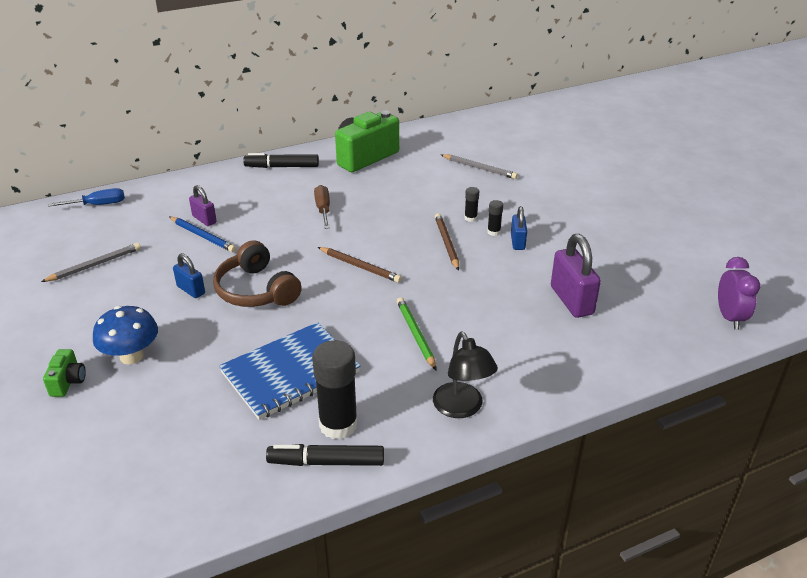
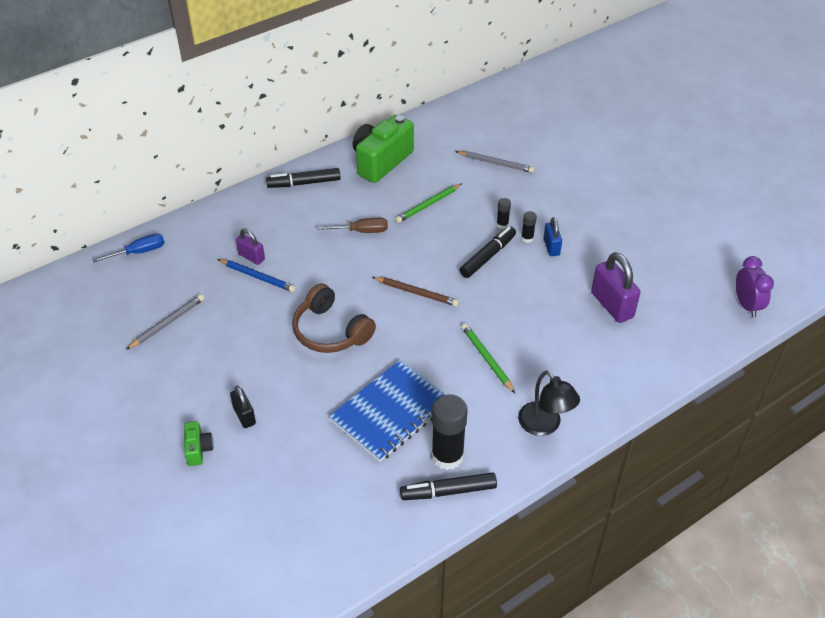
camera: 10 degrees left, 10 degrees up
(131, 356) = (244, 416): blue mushroom -> black padlock
(191, 290) = (270, 339): blue padlock -> none
(323, 209) = (361, 231): brown screwdriver -> brown screwdriver turned 105 degrees clockwise
(399, 195) = (428, 205): none -> green pencil
(446, 243) = (488, 256): brown pencil -> black marker

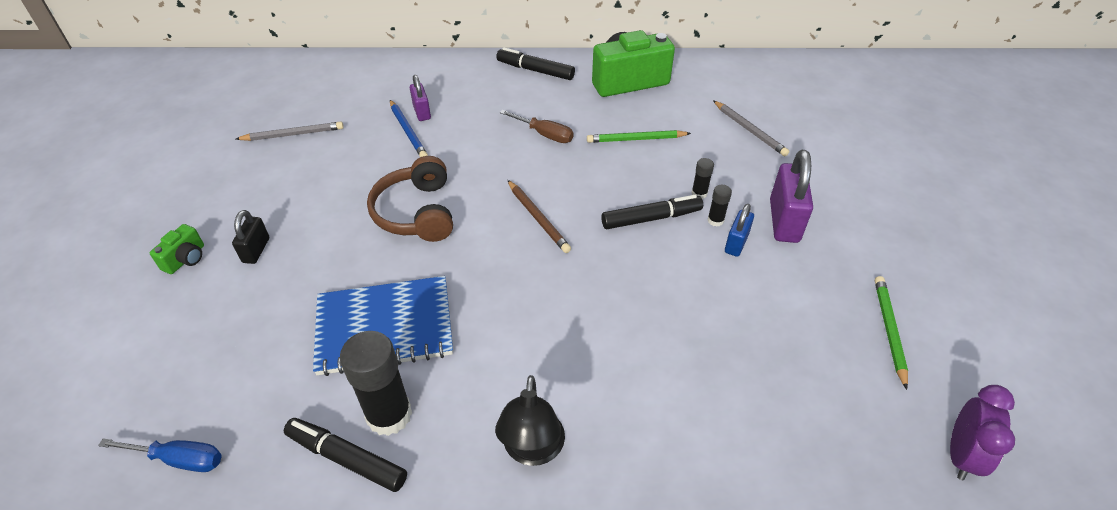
camera: 35 degrees right, 0 degrees up
(139, 252) = (339, 68): blue screwdriver -> blue screwdriver (179, 459)
(487, 359) = (542, 328): green pencil -> green pencil (889, 330)
(612, 305) = (755, 349): purple padlock -> purple padlock (784, 221)

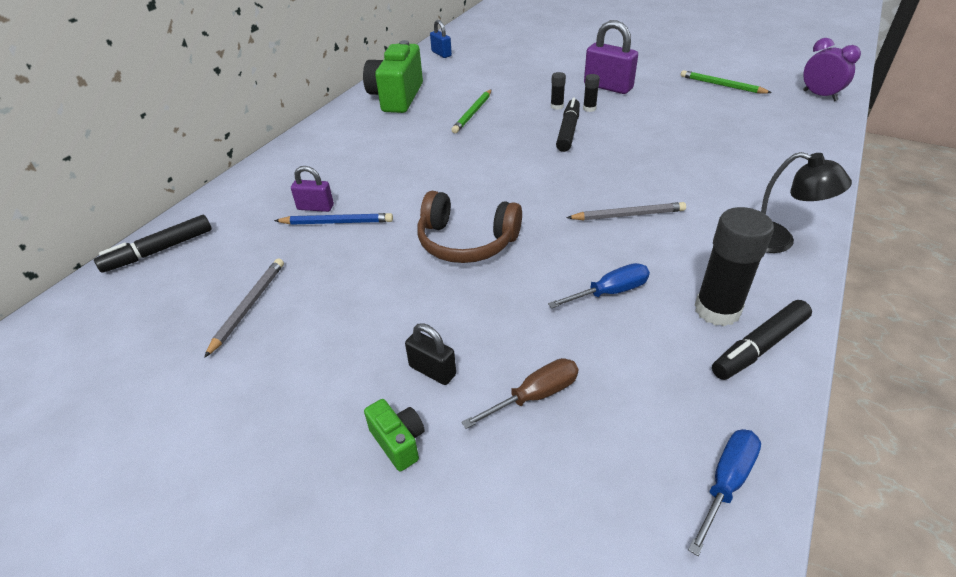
camera: 60 degrees left, 5 degrees down
(384, 327) = (609, 292): blue notebook -> blue screwdriver
(535, 70) = (329, 133): black marker -> black marker (159, 251)
(538, 218) = (528, 178): brown pencil -> none
(544, 134) = (424, 150): brown screwdriver -> brown screwdriver (534, 396)
(736, 243) = (617, 108): blue padlock -> blue padlock (441, 54)
(749, 130) = (507, 71): grey pencil -> grey pencil (628, 215)

